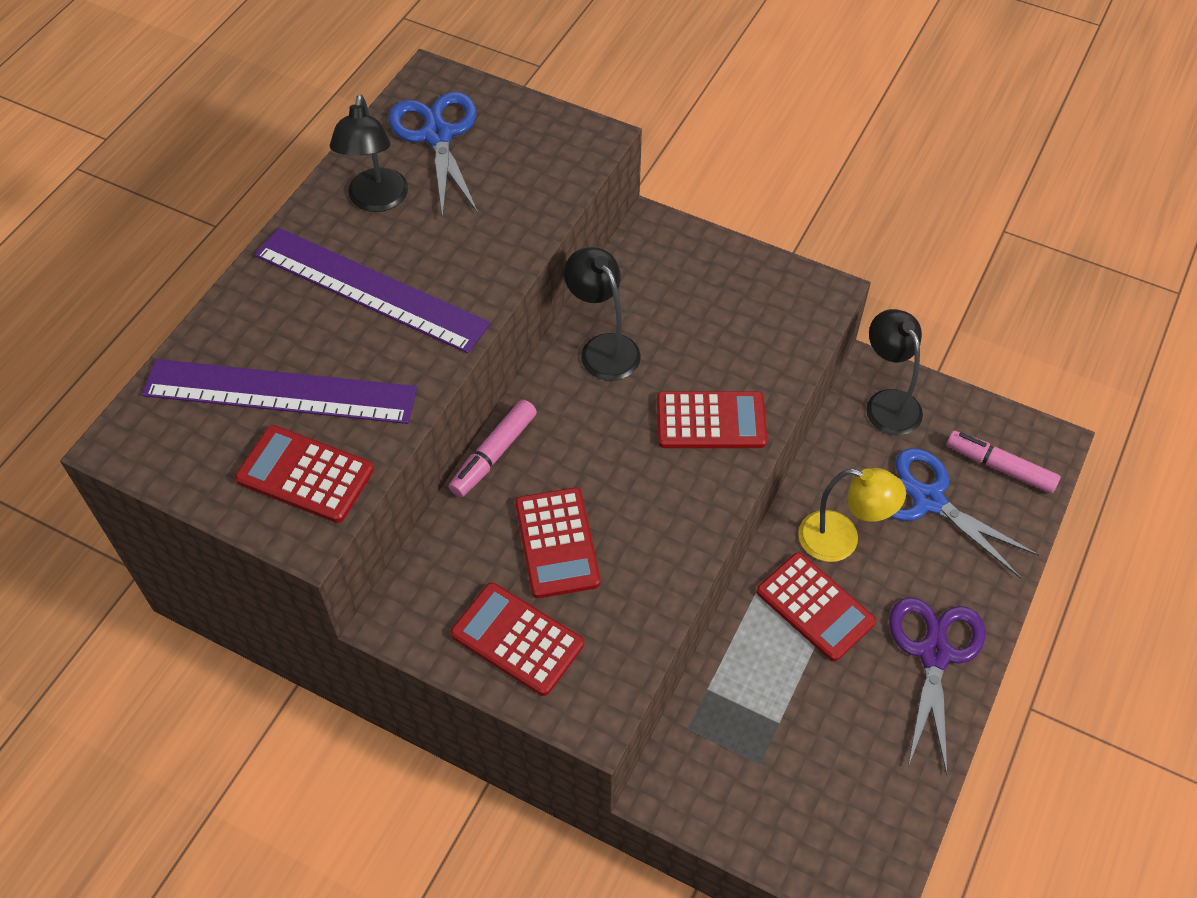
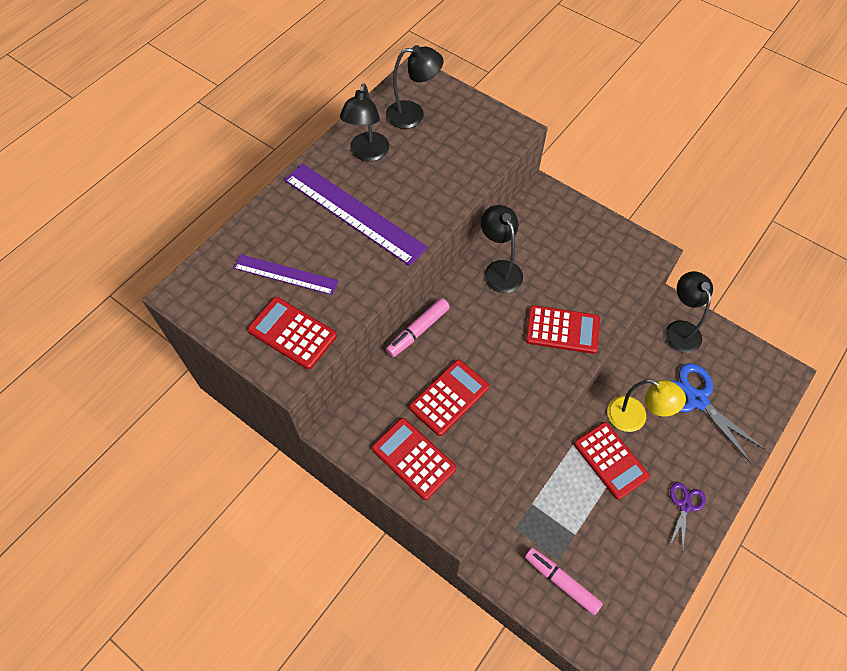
camera: 10 degrees right, 5 degrees up
(280, 392) = (285, 274): purple ruler -> purple ruler, size x0.60
(437, 135) = (413, 115): blue scissors -> black lamp
(557, 543) = (449, 397): red calculator -> red calculator turned 135 degrees counterclockwise
(934, 654) = (684, 505): purple scissors -> purple scissors, size x0.56
(1000, 467) = (748, 385): pink marker -> pink marker (561, 582)

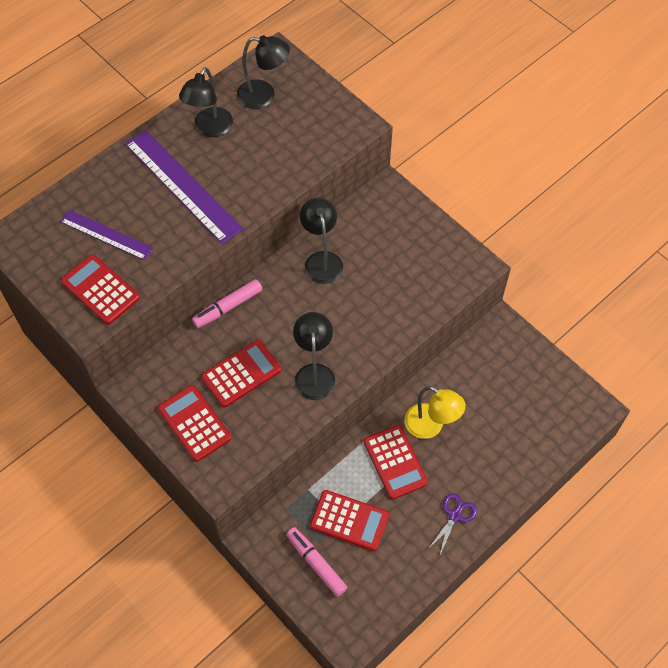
camera: 10 degrees right, 0 degrees up
(562, 330) = (366, 327): red calculator -> red calculator (349, 520)
(679, 329) = (502, 348): black lamp -> black lamp (314, 373)
(696, 400) = (497, 419): blue scissors -> none

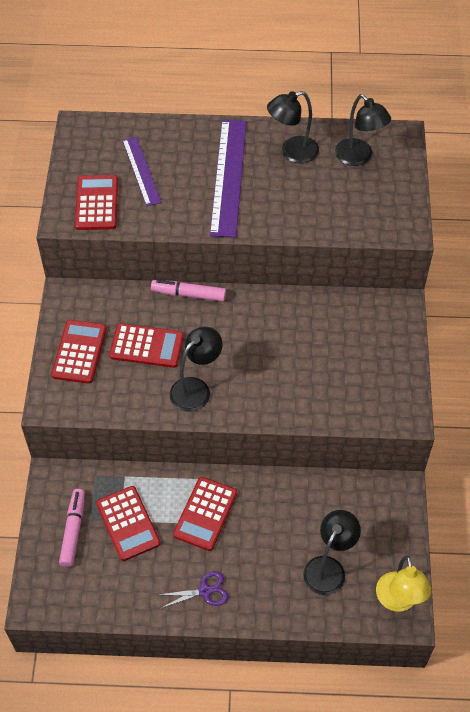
camera: 45 degrees right, 5 degrees down
(322, 260) = (292, 316): black lamp -> black lamp (328, 568)
(430, 426) = (260, 513): yellow lamp -> yellow lamp (398, 601)

